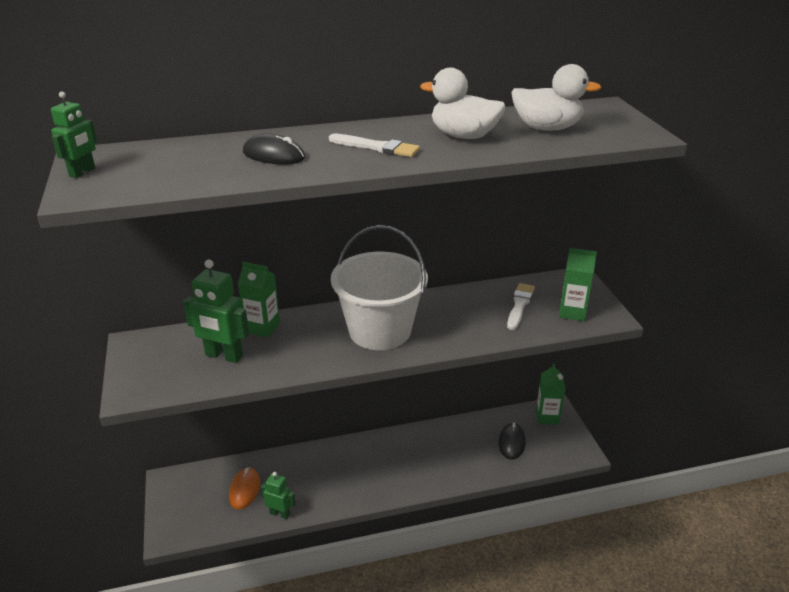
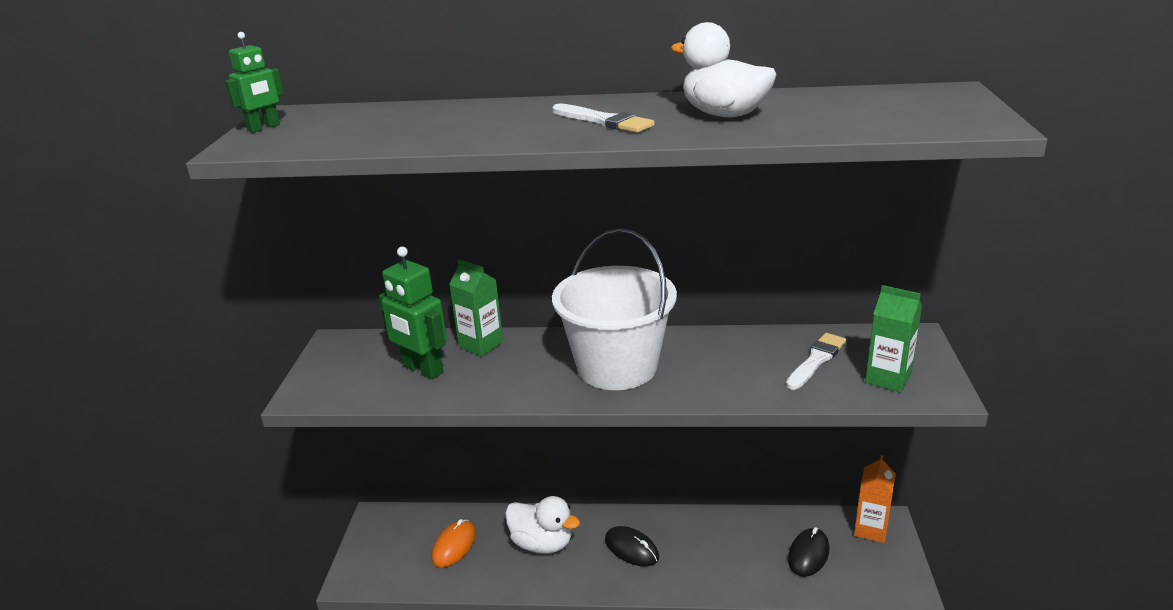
camera: 20 degrees right, 5 degrees down
(273, 155) = (476, 123): black mouse -> black mouse (631, 549)
(280, 513) = (483, 582): green robot -> none
(547, 128) = (845, 111): white duck -> white duck (542, 543)
(547, 416) = (871, 529): green carton -> orange carton

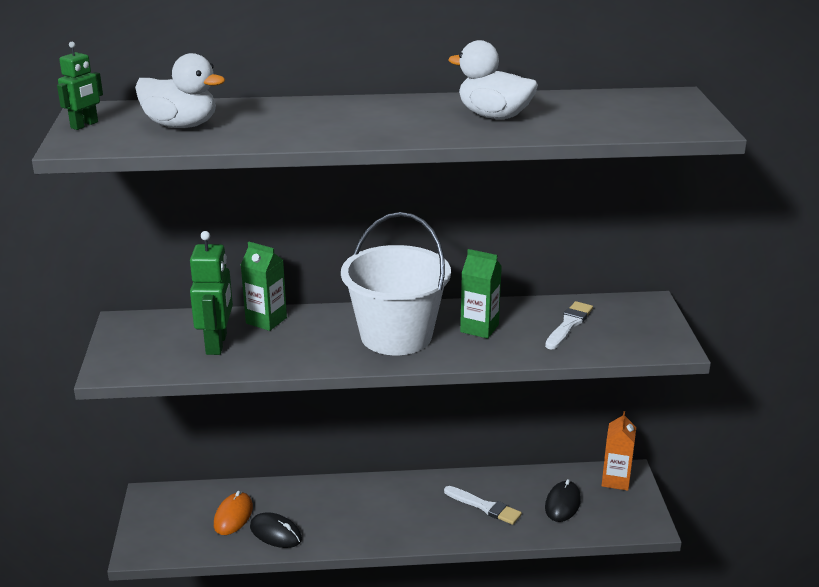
camera: 10 degrees left, 0 degrees up
(422, 370) = (217, 344): green robot -> green robot turned 120 degrees counterclockwise
(542, 543) = (318, 509): white duck -> white duck (181, 125)
(604, 121) = (394, 121): white brush -> white brush (485, 507)
(631, 549) = (402, 508): black mouse -> black mouse (275, 533)
(888, 379) = (629, 338): green carton -> green carton (479, 328)

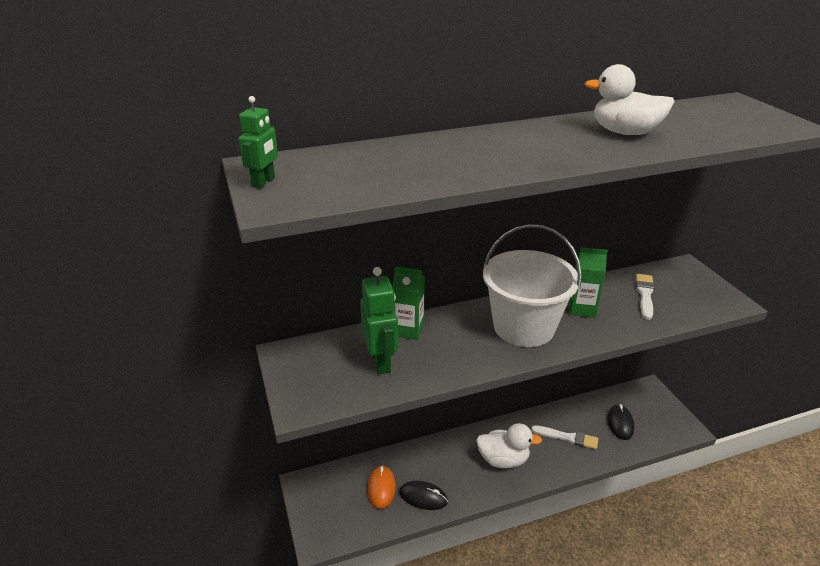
camera: 15 degrees left, 5 degrees up
(181, 125) = (361, 172): white duck -> white duck (503, 460)
(615, 480) = (644, 396): orange carton -> none

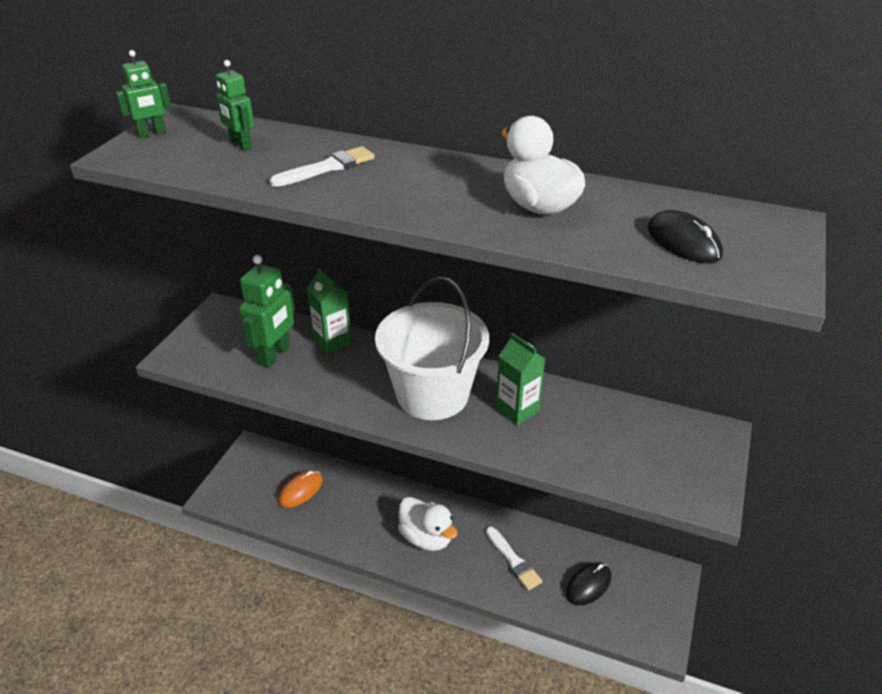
camera: 40 degrees right, 5 degrees up
(359, 164) = (240, 145): none -> green robot
(423, 497) = (323, 520): black mouse -> black mouse (683, 242)
(645, 294) = (611, 434): white brush -> white brush (327, 168)

